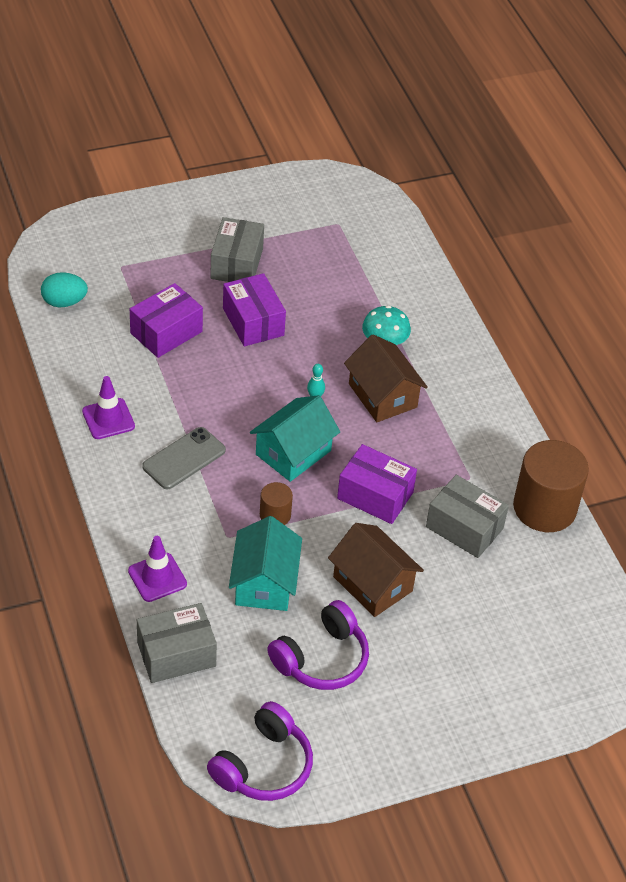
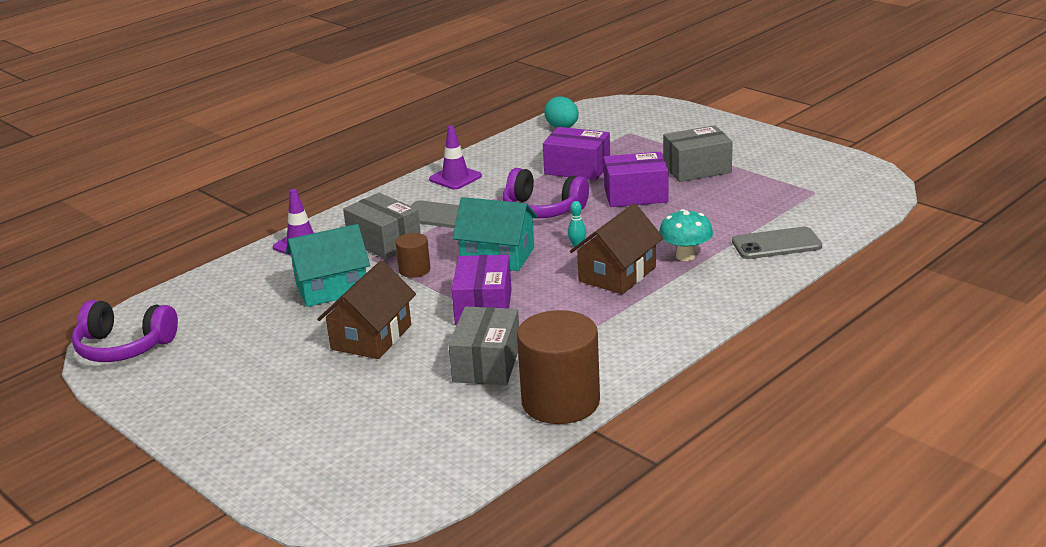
camera: 70 degrees right, 20 degrees down
(176, 654) = (225, 276): grey box -> grey box (384, 242)
(253, 322) = (635, 195): purple box -> purple box turned 45 degrees clockwise
(322, 659) = (262, 339): purple headphones -> purple headphones (542, 210)
(405, 288) = (776, 244): none -> grey phone

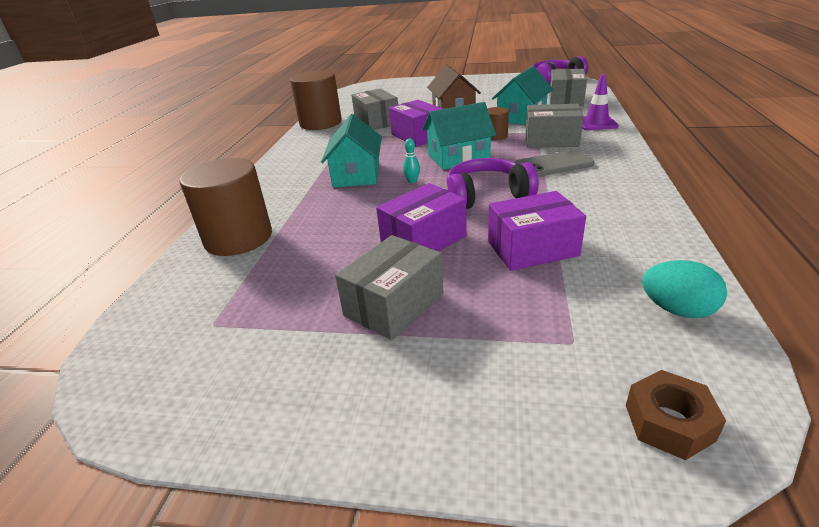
camera: 145 degrees right, 5 degrees up
(228, 295) = (565, 100): none -> grey box
(455, 178) = (622, 194): purple traffic cone -> none
(617, 274) = (356, 175): brown house -> turquoise house
(634, 109) = (669, 422): none -> brown nut
(685, 256) = (315, 202): turquoise mushroom -> none
(776, 244) = (238, 238): grey phone -> brown cylinder

